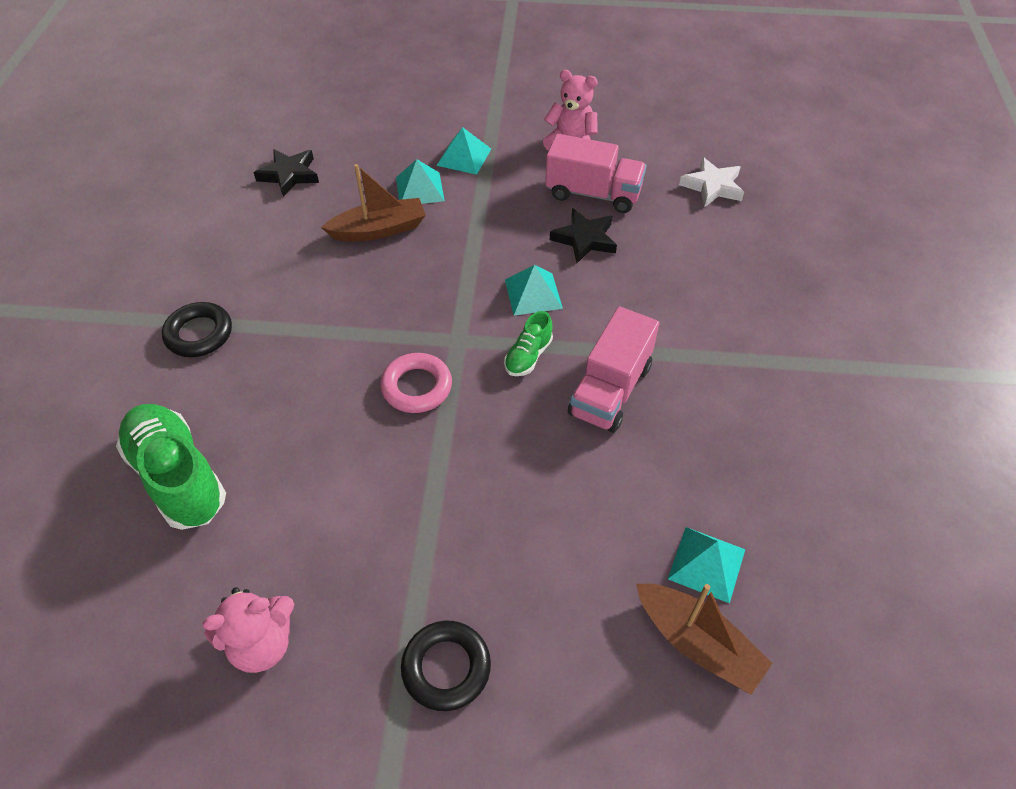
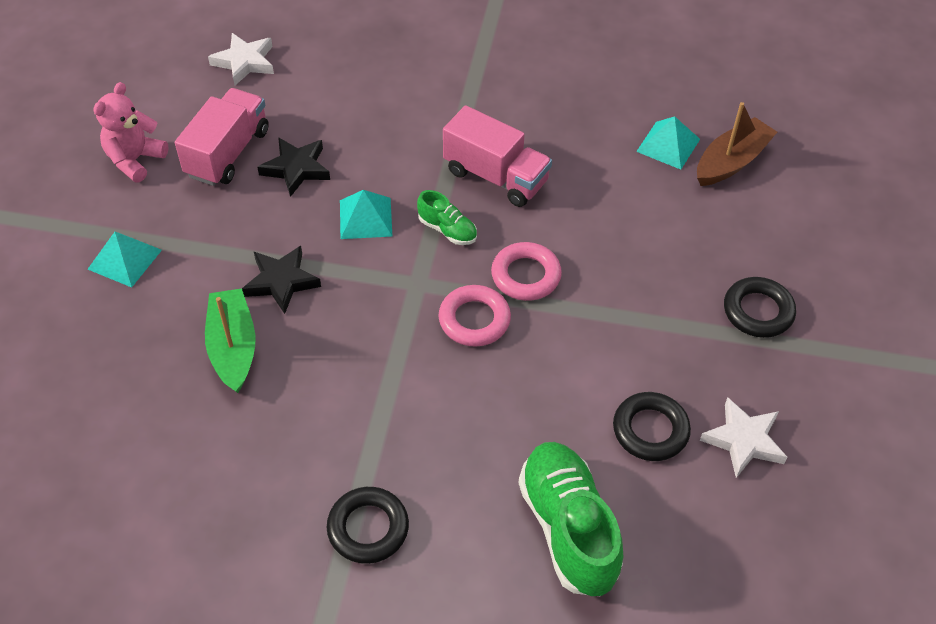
camera: 85 degrees left, 0 degrees up
(178, 477) = (568, 528): green shoe -> green shoe turned 105 degrees clockwise
(262, 643) = (743, 440): pink teddy bear -> white star
(281, 547) = (650, 430): none -> black ring
(289, 175) = (97, 446): black star -> black star (281, 282)
(379, 230) = (233, 347): brown boat -> green boat
(420, 189) = (170, 305): turquoise pyramid -> none
(476, 425) = (526, 275): none -> pink ring

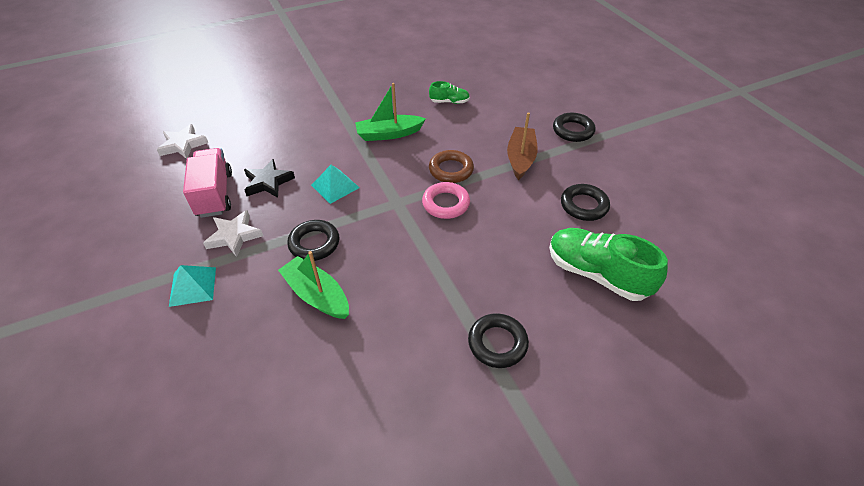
camera: 35 degrees left, 5 degrees down
(135, 160) = (150, 227): pink teddy bear -> none
(281, 282) = (314, 243): black star -> black ring
(447, 230) = (388, 169): green shoe -> green shoe (449, 102)
(495, 176) = (389, 134): pink truck -> green boat
(526, 275) = (451, 170): pink ring -> brown ring
(668, 145) = (459, 84): turquoise pyramid -> none
(731, 162) = (495, 78): brown boat -> brown boat (520, 158)
(743, 440) = (627, 186): white star -> white star (234, 236)

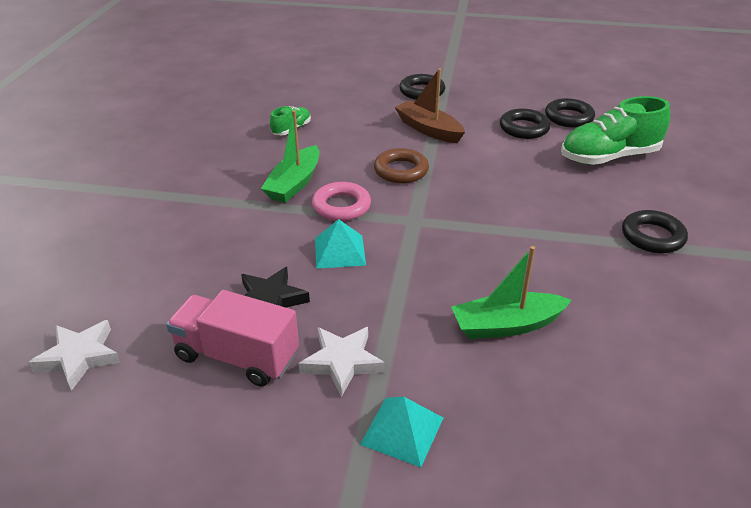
camera: 55 degrees left, 10 degrees down
(314, 243) = (422, 299): black ring -> black ring (569, 117)
(446, 204) = (448, 193): pink ring -> pink ring (341, 206)

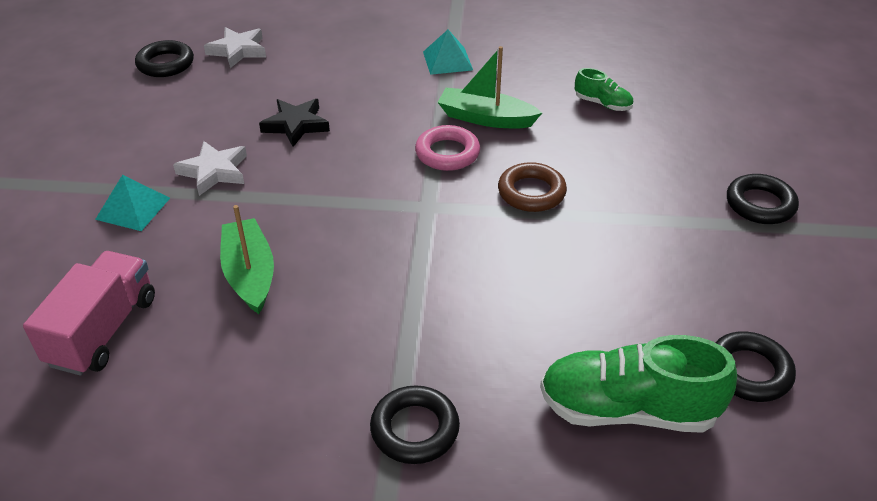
camera: 85 degrees right, 5 degrees up
(237, 356) = (229, 118): pink truck -> pink truck (103, 330)
(340, 251) = (368, 158): turquoise pyramid -> turquoise pyramid (447, 60)
(428, 129) = (644, 213): brown boat -> none
(524, 128) = (687, 312): black ring -> black ring (165, 64)
(609, 157) = (627, 409): green shoe -> green shoe turned 60 degrees counterclockwise

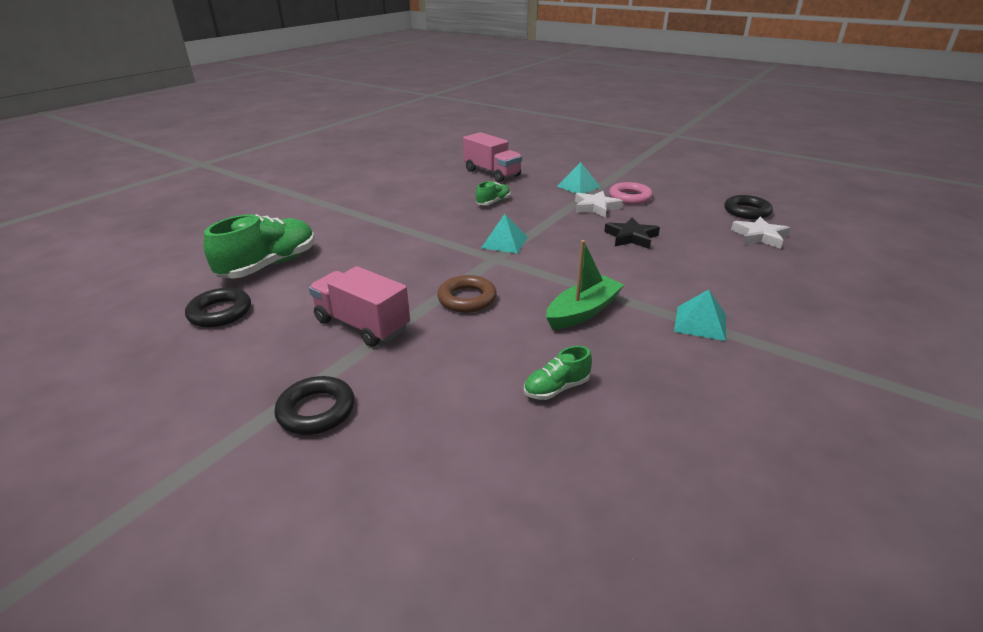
camera: 120 degrees right, 10 degrees down
(250, 274) = (493, 202): green boat -> green shoe
(380, 214) = (504, 242): none -> turquoise pyramid
(415, 429) = (346, 216): black ring -> none
(447, 153) = (548, 281): pink ring -> pink ring (630, 197)
(644, 241) = (362, 325): none -> pink truck

